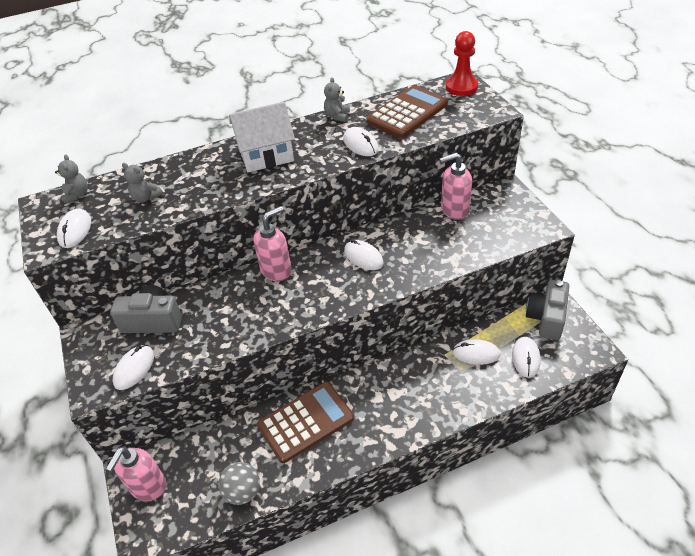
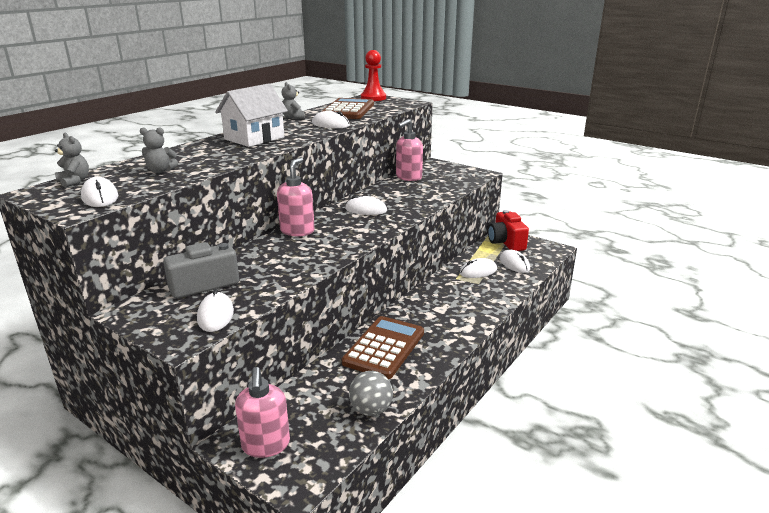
camera: 35 degrees left, 20 degrees down
(546, 318) = (506, 242): grey camera -> red camera

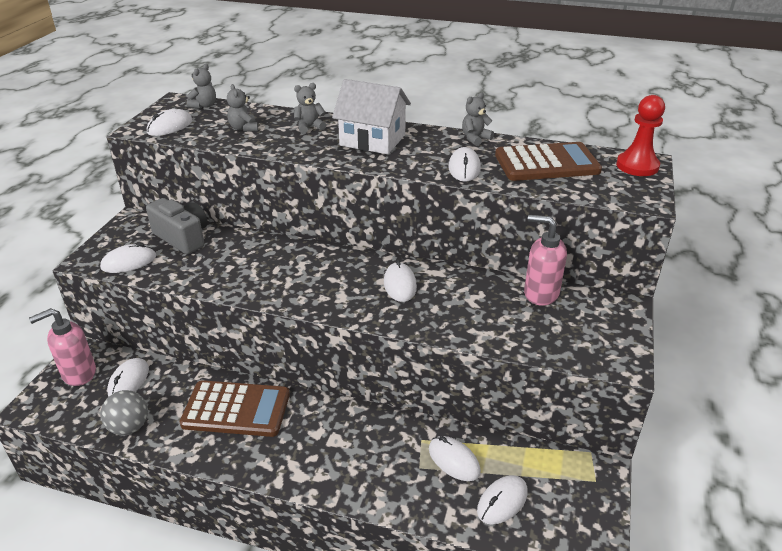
camera: 70 degrees right, 10 degrees up
(199, 151) = (309, 127): none -> grey teddy bear
(297, 231) = (315, 254): pink soap dispenser -> none
(305, 408) = (129, 381): none -> white mouse
(506, 242) = (573, 479): red camera -> none

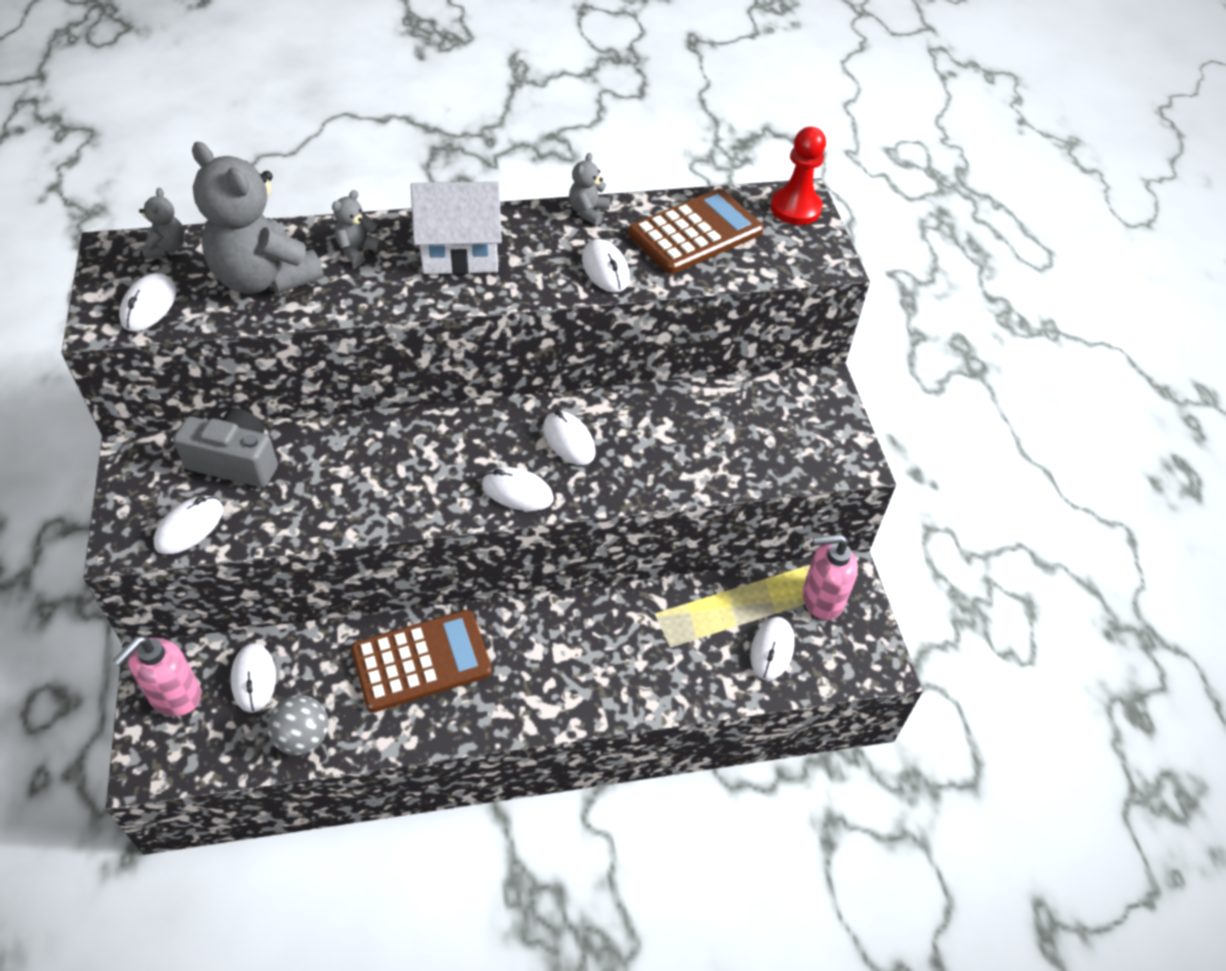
camera: 30 degrees left, 15 degrees up
(244, 128) = (264, 278): grey teddy bear -> grey teddy bear, size x2.31
(454, 460) = (701, 624): white mouse -> white mouse (517, 492)
(540, 293) = (731, 399): pink soap dispenser -> pink soap dispenser (821, 599)

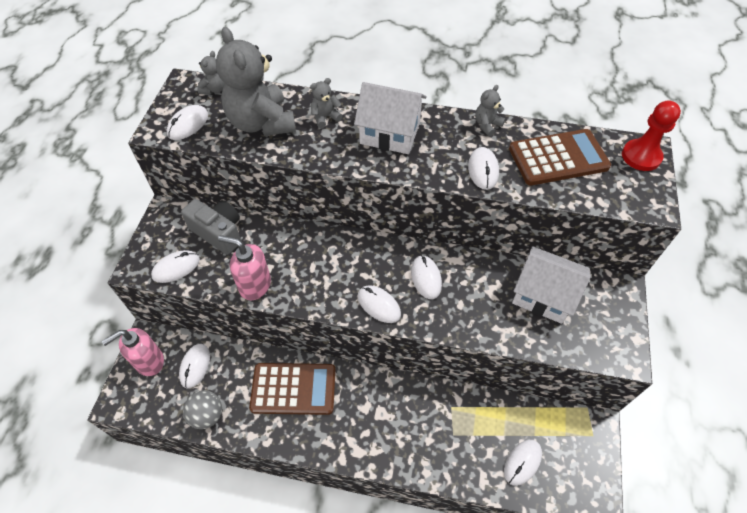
camera: 25 degrees right, 5 degrees up
(730, 419) = (543, 295): none -> white house
(821, 599) = (571, 437): pink soap dispenser -> pink soap dispenser (254, 285)

